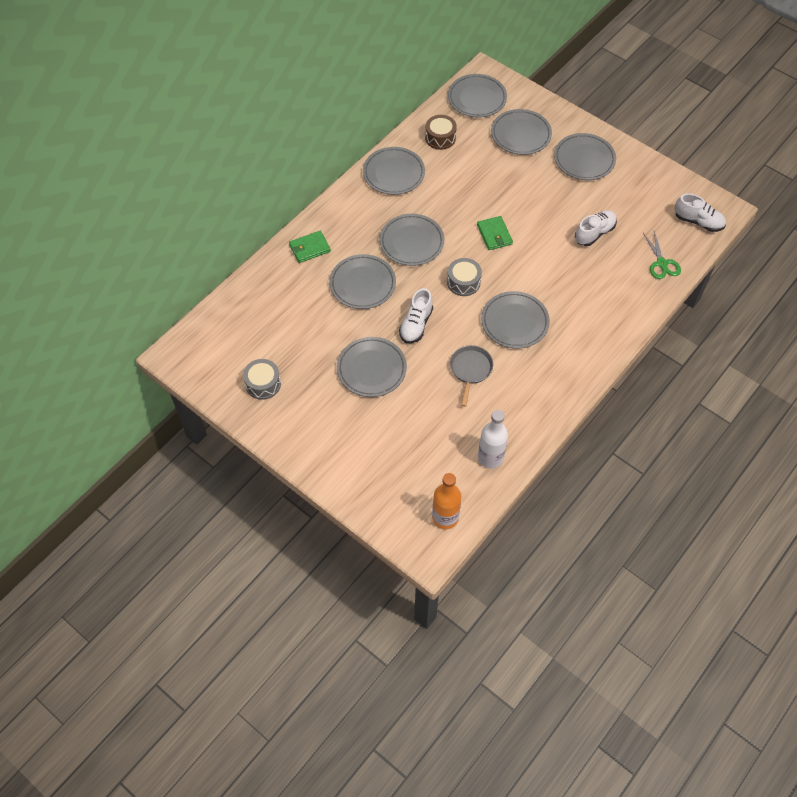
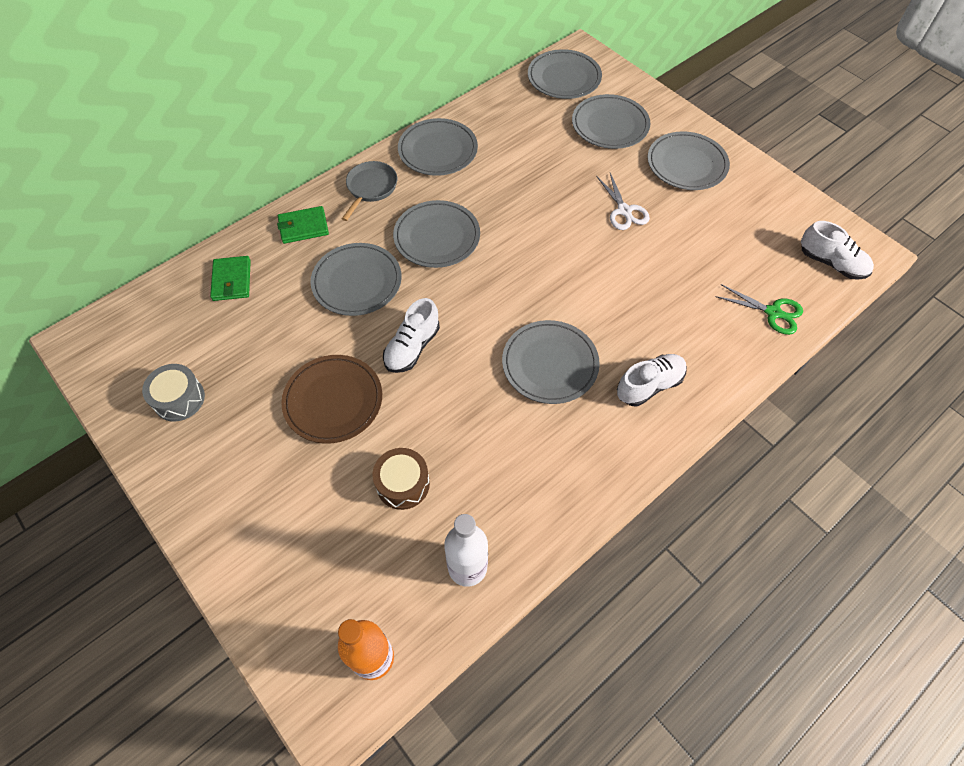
camera: 10 degrees right, 0 degrees up
(371, 369) = (333, 401): grey plate -> brown plate
(440, 138) = (507, 117): brown drum -> brown drum (403, 484)
(463, 282) = (492, 299): grey drum -> none
(470, 370) = (471, 424): grey pan -> grey pan (370, 188)
(494, 234) = (548, 242): green wallet -> green wallet (232, 280)
(544, 203) = (624, 211): none -> white scissors
(594, 233) = (684, 259): white shoe -> white shoe (649, 385)
(662, 263) = (773, 312): green scissors -> green scissors turned 60 degrees counterclockwise

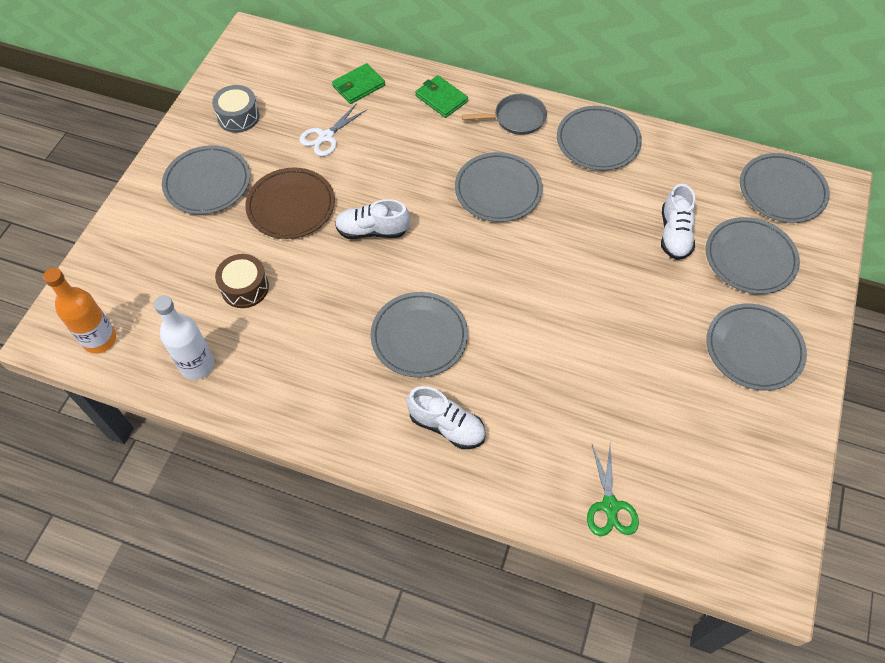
camera: 60 degrees right, 0 degrees up
(357, 282) = (411, 161): grey plate -> grey plate (207, 183)
(624, 211) = (642, 319): white scissors -> white scissors (326, 137)
(831, 263) = (723, 544): white shoe -> white shoe (674, 234)

